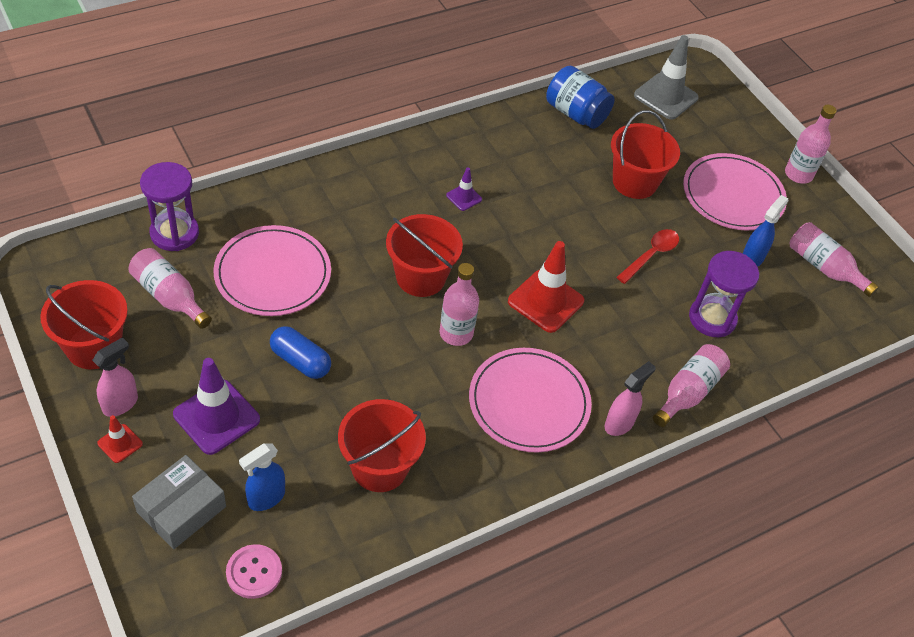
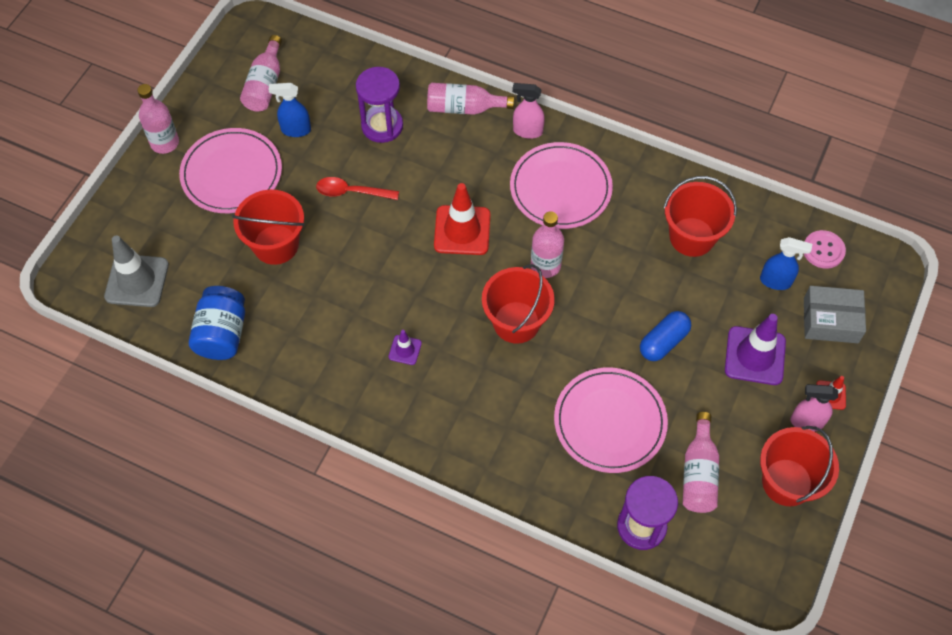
camera: 120 degrees left, 10 degrees up
(300, 361) = (663, 342): blue capsule -> blue capsule turned 45 degrees clockwise

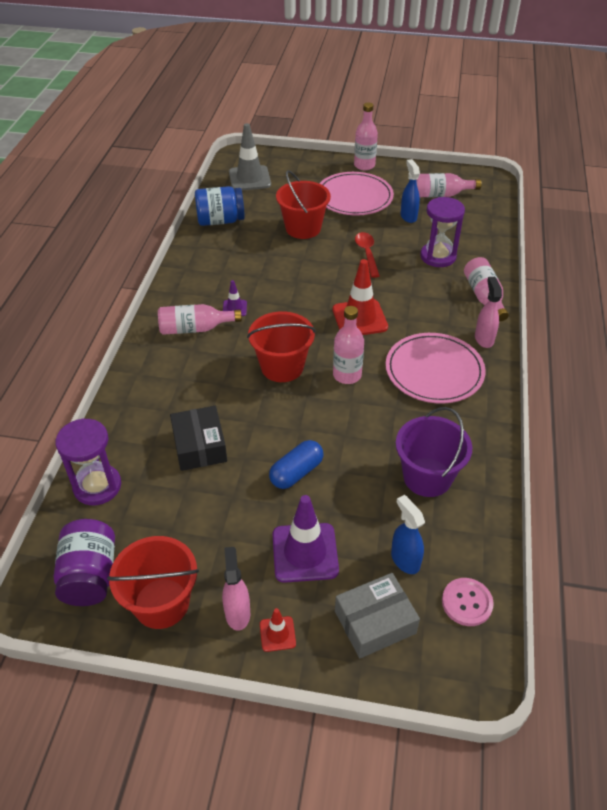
camera: 75 degrees right, 15 degrees down
(610, 422) = (199, 446): pink plate -> black box
(663, 342) = (296, 472): blue capsule -> blue capsule turned 75 degrees counterclockwise
(692, 237) = (427, 477): red bucket -> purple bucket
(698, 473) = (159, 523): pink bottle -> pink bottle (195, 329)
(747, 541) = (90, 575): none -> purple jar
(776, 281) = (405, 560): blue spray bottle -> blue spray bottle turned 150 degrees clockwise
(830, 320) = (375, 622): grey box -> grey box turned 75 degrees clockwise

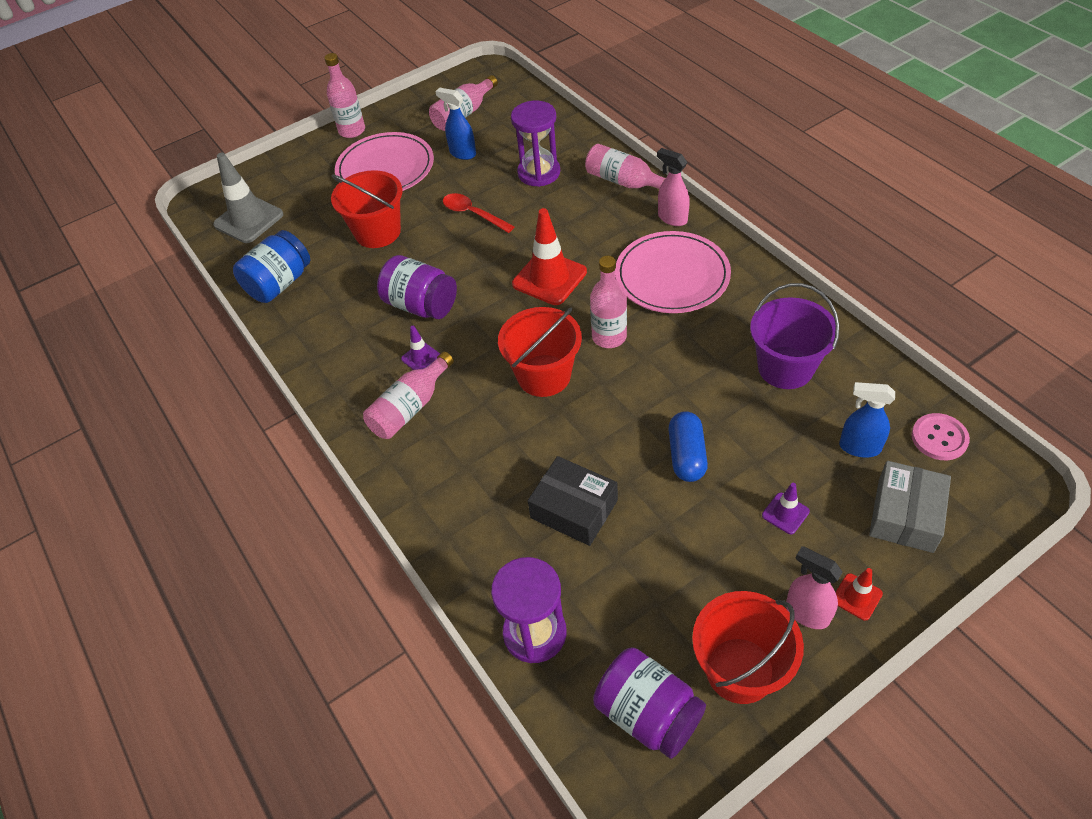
camera: 40 degrees left, 5 degrees up
(272, 282) = (421, 305): none -> purple jar
(305, 552) = (785, 513): purple traffic cone -> purple traffic cone, size x0.50

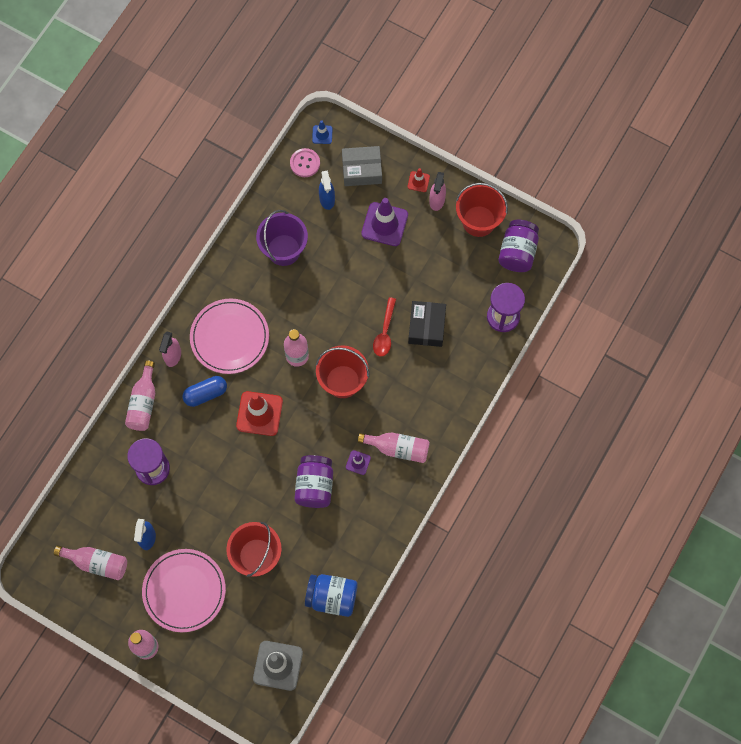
camera: 120 degrees left, 20 degrees up
(473, 214) = (214, 495): red spoon -> red spoon (385, 332)
(686, 455) = (368, 282): blue capsule -> blue capsule (205, 394)
(785, 513) = (384, 224): purple traffic cone -> purple traffic cone, size x2.01
(994, 479) = (322, 134): none -> blue traffic cone

